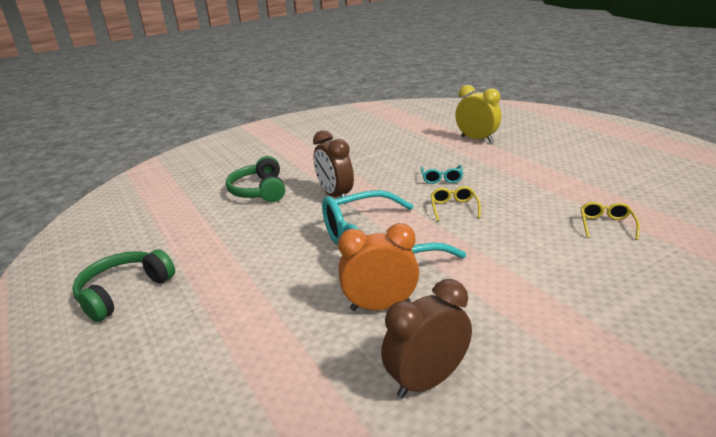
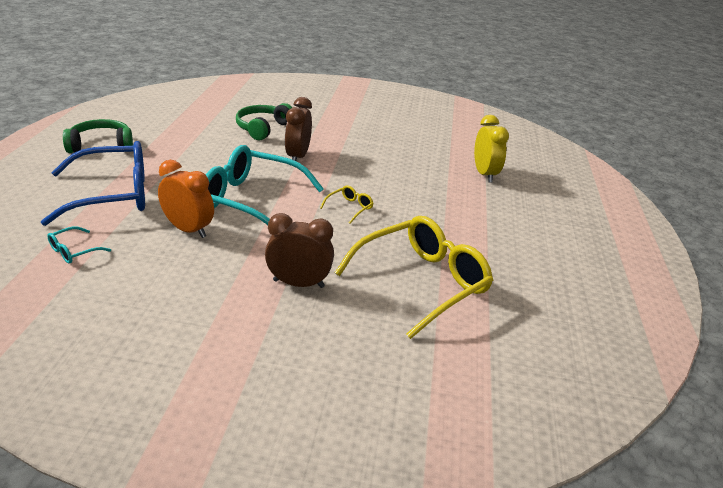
camera: 35 degrees right, 5 degrees up
(240, 327) = (113, 195): none -> blue glasses
(427, 381) = (135, 274): brown clock -> brown clock (298, 283)
(441, 179) = (387, 186): turquoise glasses -> turquoise glasses (73, 251)
(606, 225) = (422, 282): yellow glasses -> yellow glasses, size x2.48

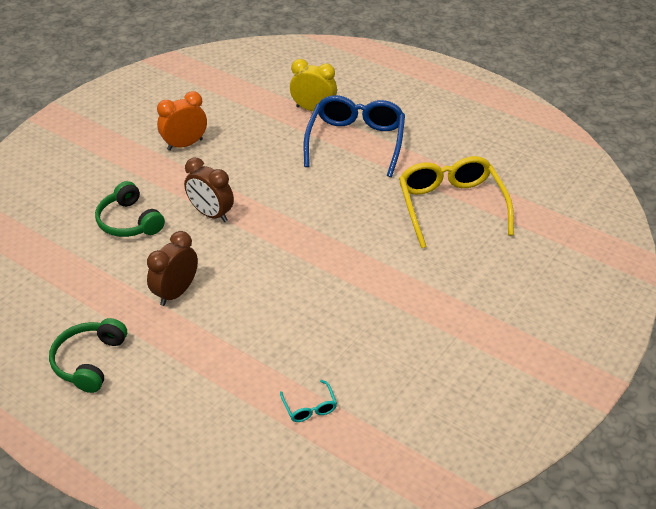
camera: 60 degrees left, 10 degrees up
(113, 195) = (215, 366): blue glasses -> blue glasses (356, 141)
(188, 230) = (310, 322): orange clock -> orange clock (185, 144)
(251, 200) = (280, 268): turquoise glasses -> none
(298, 283) = (423, 273): brown clock -> brown clock (176, 292)
(350, 208) = (326, 209): yellow glasses -> none

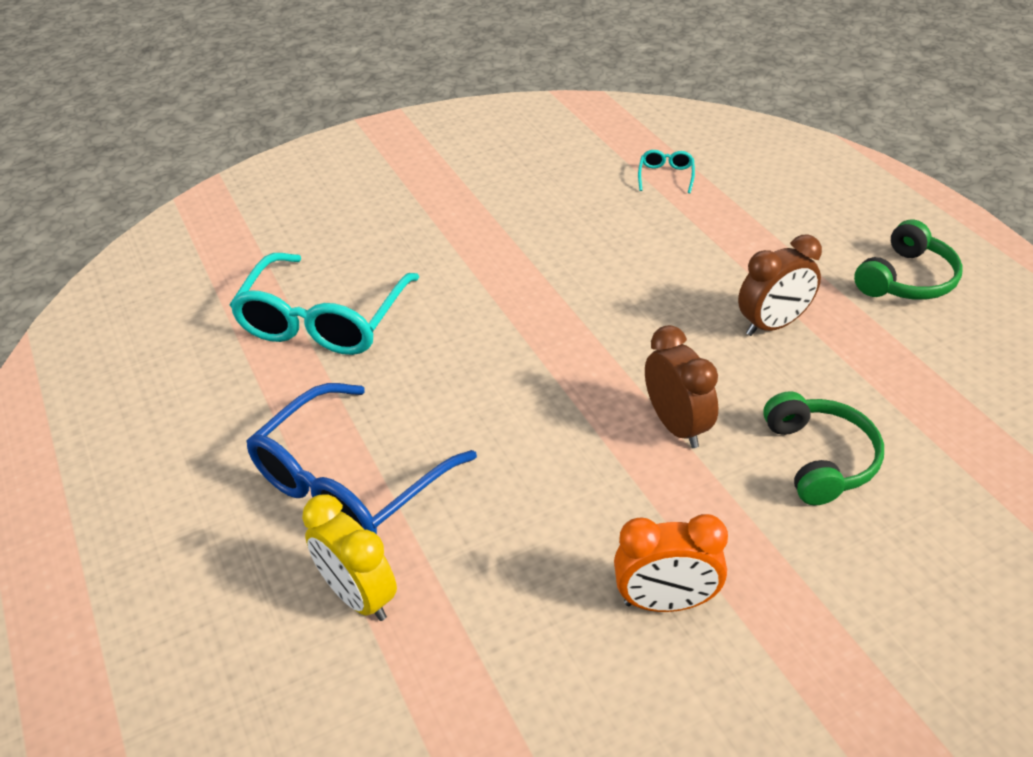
camera: 150 degrees left, 0 degrees up
(451, 206) = (323, 321): yellow glasses -> turquoise glasses

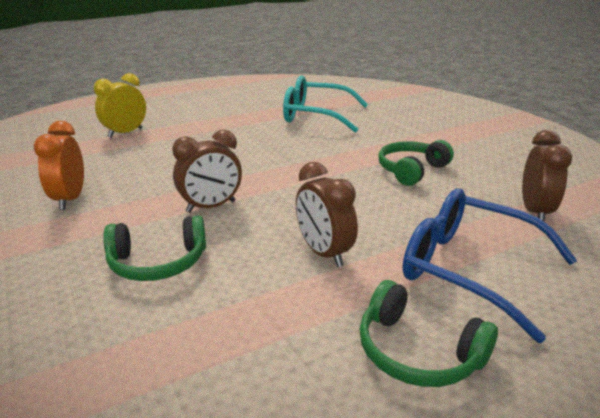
camera: 85 degrees right, 15 degrees down
(349, 482) = (196, 127): blue glasses -> blue glasses (469, 269)
(561, 242) = (411, 170): none -> green headphones
(666, 176) = (535, 212): turquoise glasses -> brown clock

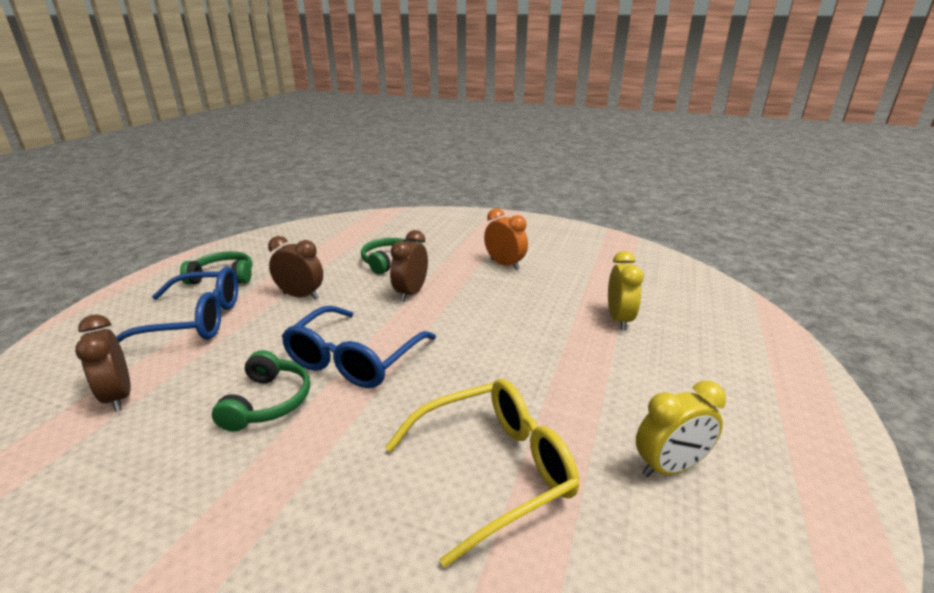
camera: 140 degrees right, 0 degrees up
(249, 98) = (670, 467): none -> yellow clock
(316, 116) = (494, 470): turquoise glasses -> yellow glasses
(331, 173) = (354, 359): none -> blue glasses

